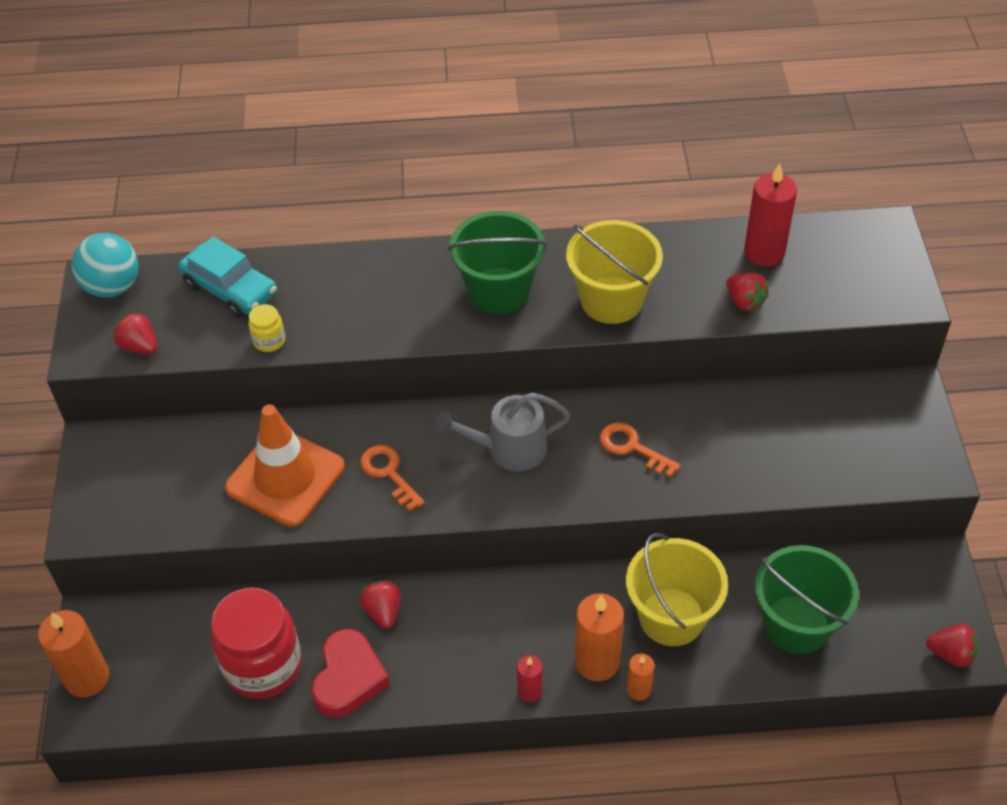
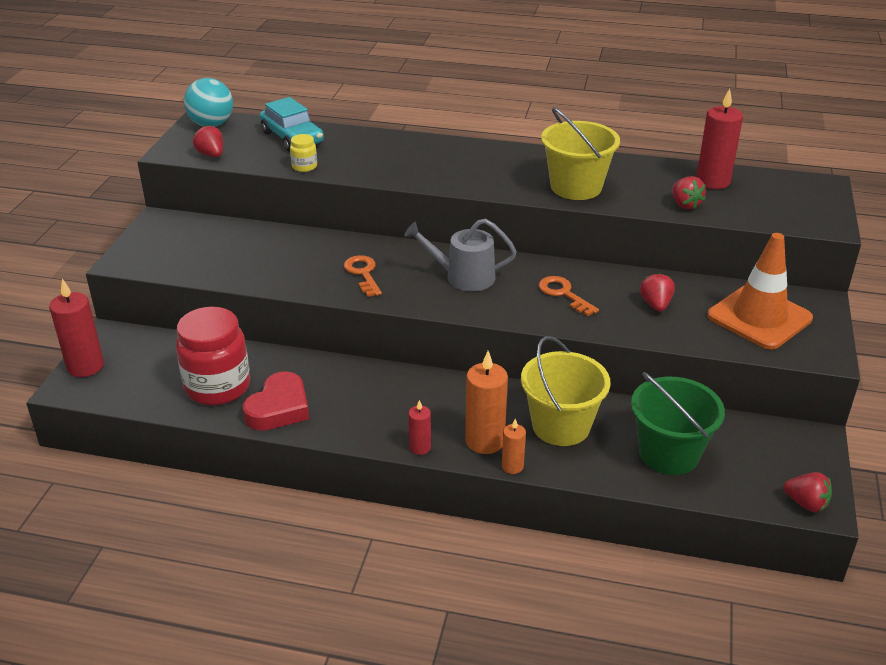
camera: 15 degrees right, 15 degrees down
(87, 678) = (85, 366): orange candle -> red candle
(285, 477) = (284, 262): orange traffic cone -> orange traffic cone (759, 317)
(383, 611) = (326, 374): red strawberry -> red strawberry (655, 305)
(499, 291) = (490, 169): green bucket -> none

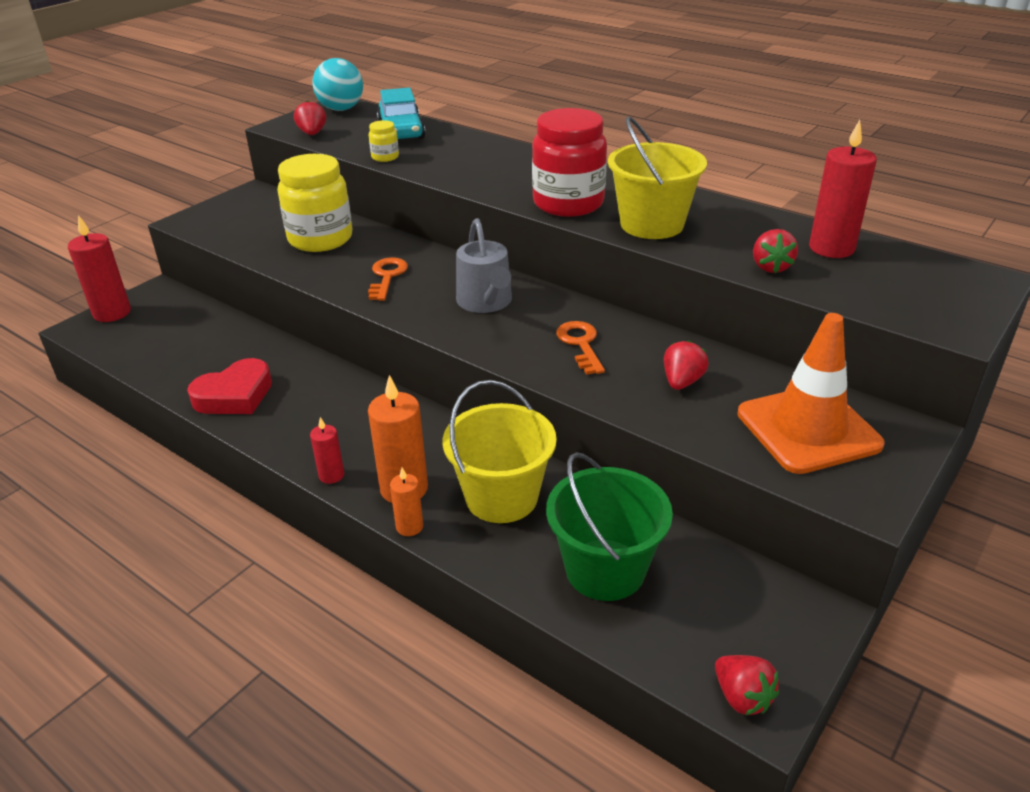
camera: 25 degrees right, 0 degrees up
(218, 387) = (200, 360): red jar -> red jar (568, 203)
(271, 252) = (320, 239): none -> yellow jar
(464, 277) = (486, 302): grey watering can -> grey watering can turned 135 degrees counterclockwise

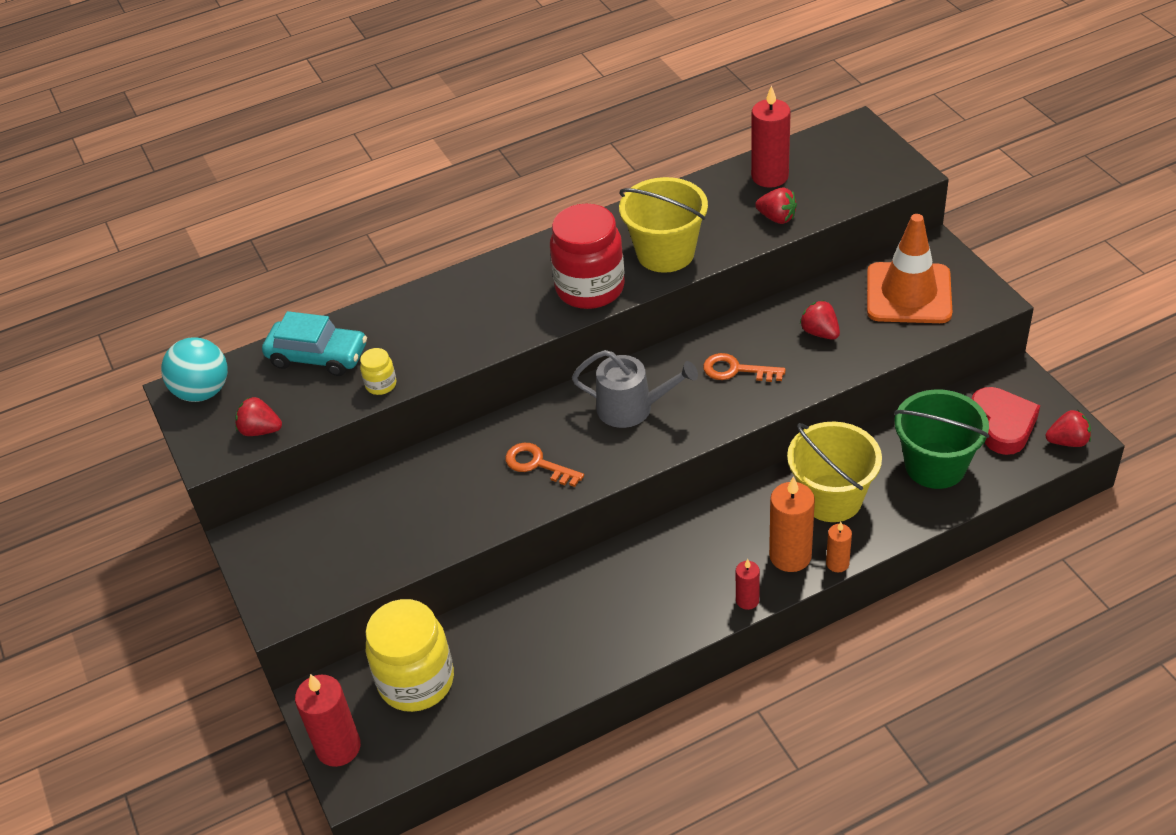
camera: 60 degrees left, 10 degrees up
(235, 395) = (583, 652): red heart -> red heart (1002, 424)
(320, 239) = (418, 499): yellow jar -> yellow jar (416, 681)

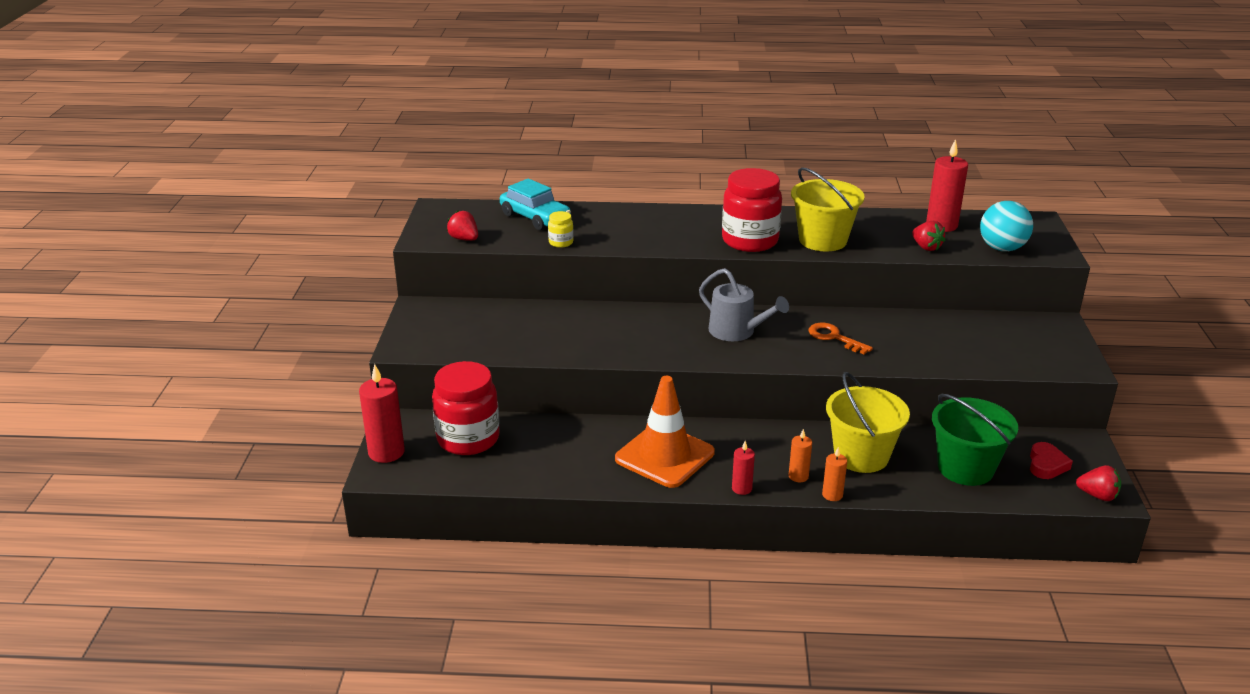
camera: 25 degrees right, 15 degrees down
(203, 391) = (449, 211): turquoise ball -> turquoise ball (1002, 248)
(416, 681) = (468, 439): yellow jar -> red jar
(537, 464) = (641, 337): orange key -> none
(790, 556) = (798, 476): orange candle -> orange candle, size x0.54
(820, 332) = (919, 339): red strawberry -> none
(908, 293) = (1013, 341): orange traffic cone -> orange traffic cone (664, 456)
(1002, 424) = (1046, 465): red heart -> red heart, size x0.67

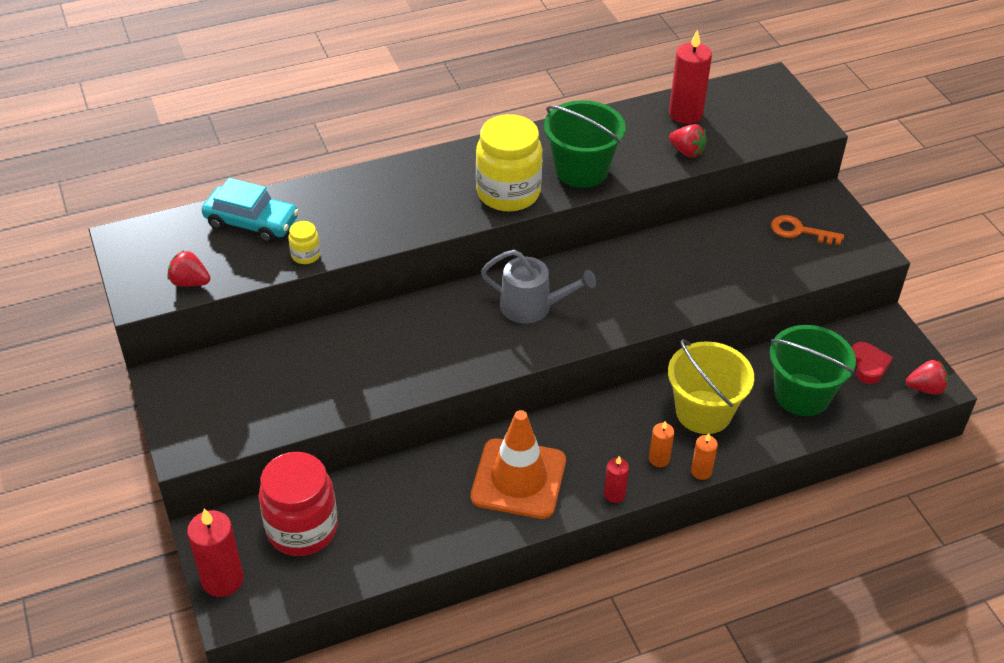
camera: 25 degrees left, 15 degrees up
(750, 241) = (508, 193): red jar -> yellow jar
(822, 240) = (581, 170): yellow bucket -> green bucket
(834, 337) = (631, 284): orange key -> orange key (799, 231)
(1002, 248) = (758, 132): turquoise ball -> none

